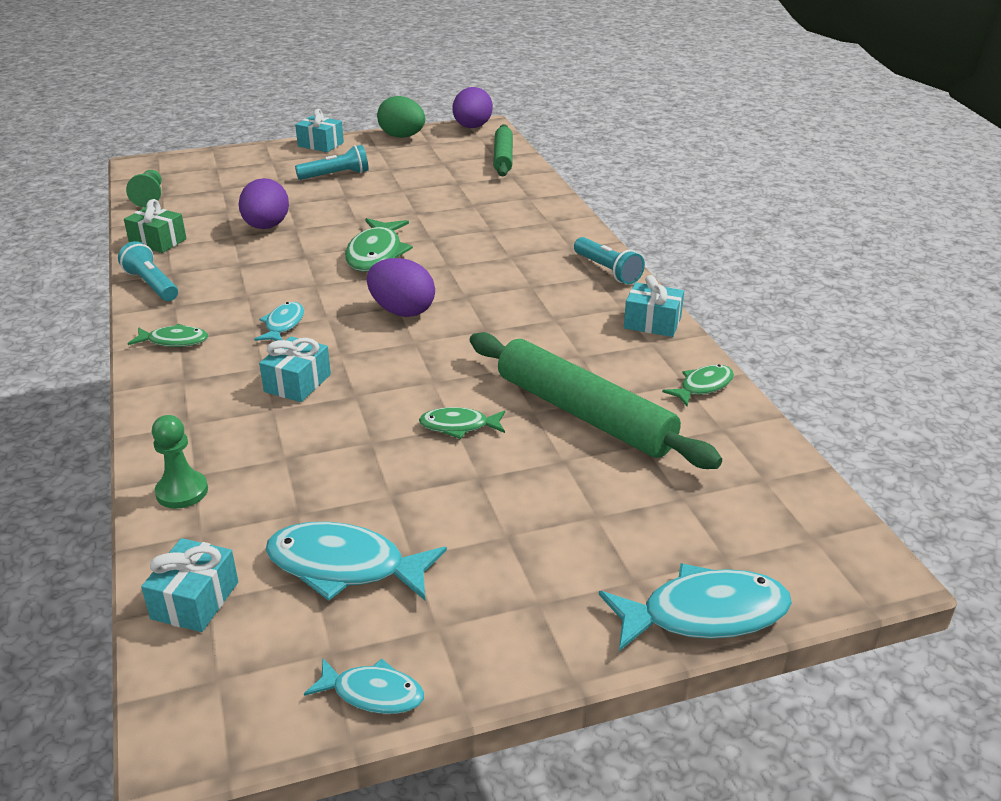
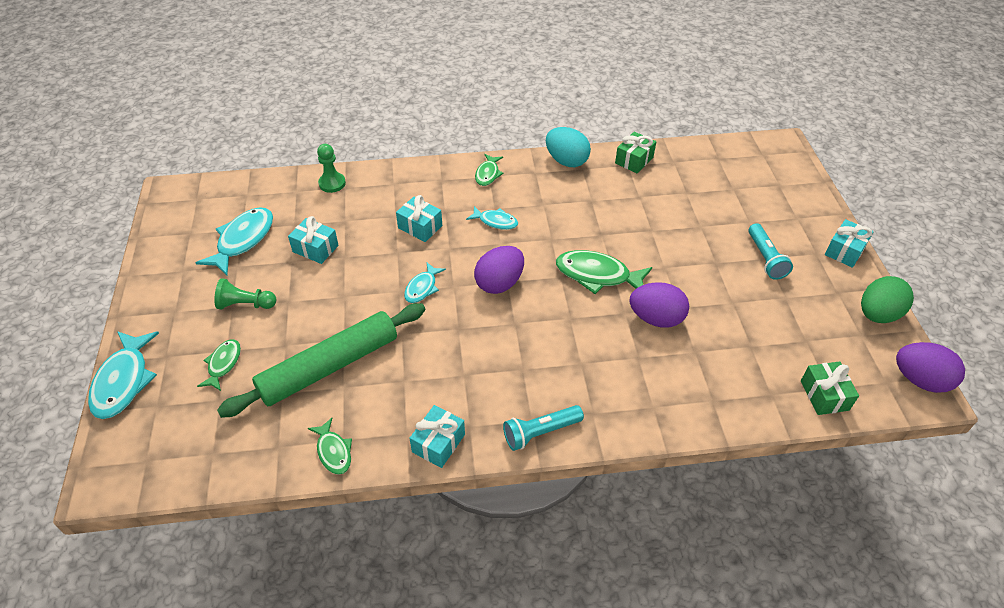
camera: 100 degrees right, 15 degrees up
(150, 197) = (715, 152): green pawn -> green pawn (245, 304)
(152, 285) = (566, 161): turquoise flashlight -> turquoise egg
(195, 600) = (248, 191): turquoise gift -> turquoise gift (315, 249)
(266, 227) = (655, 214): purple egg -> purple egg (656, 318)
(373, 693) = (157, 245): turquoise fish -> turquoise fish (422, 288)
(459, 426) = (342, 298): green fish -> green fish (223, 364)
(503, 158) = (824, 395): green rolling pin -> green gift

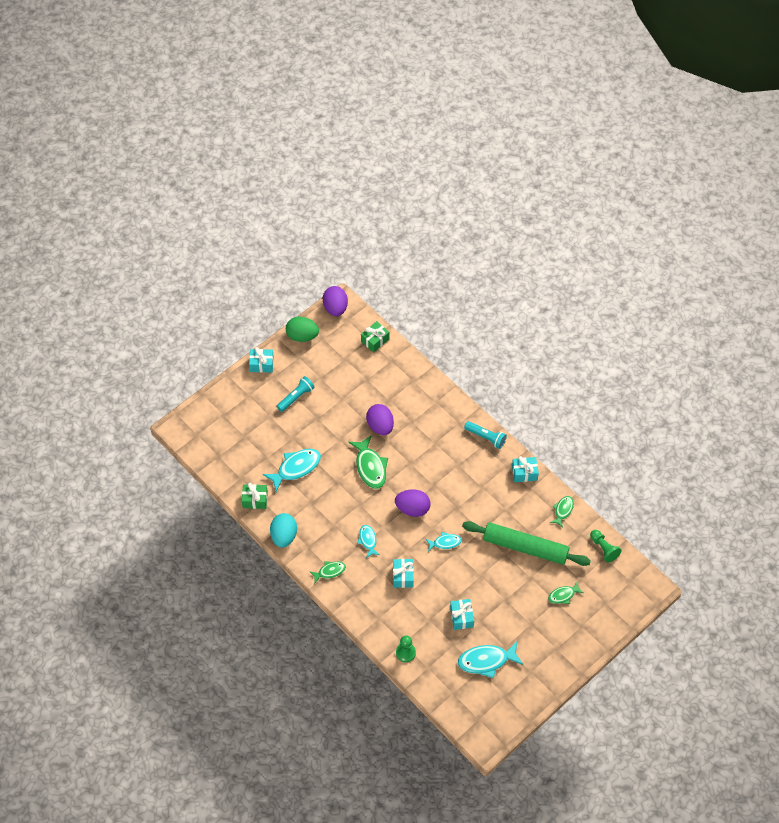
camera: 125 degrees left, 10 degrees up
(123, 381) = (608, 631): turquoise fish -> turquoise fish (296, 468)
(245, 304) = (524, 618): green pawn -> green pawn (604, 548)

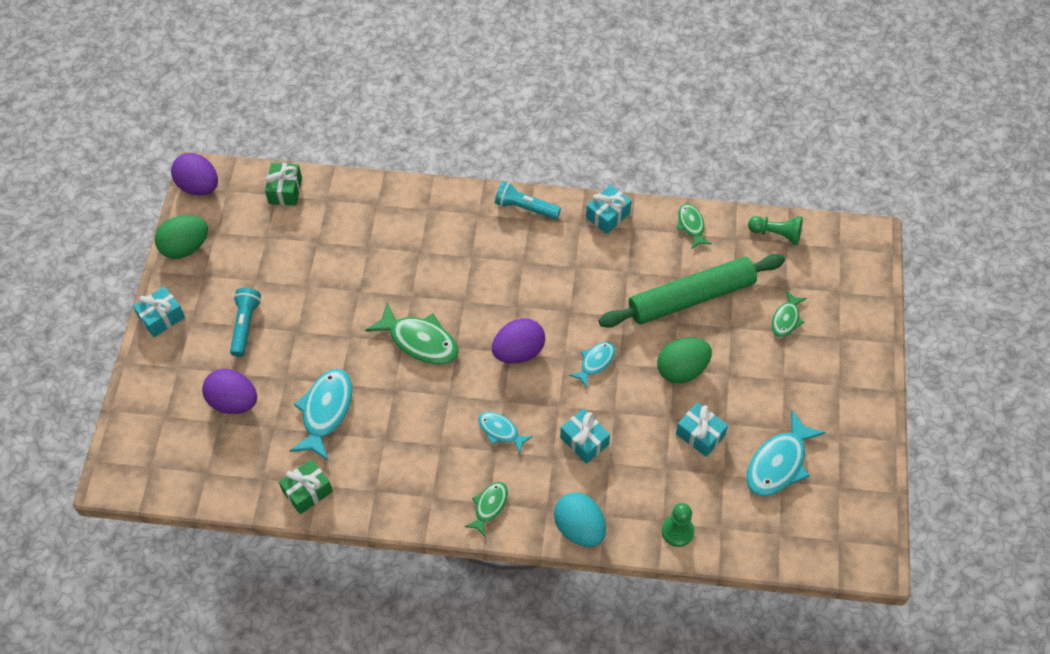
camera: 40 degrees left, 0 degrees up
(284, 536) = (388, 508): turquoise egg -> turquoise egg (579, 528)
(380, 426) = (386, 284): purple egg -> purple egg (233, 402)
(484, 579) = (682, 370): none -> green egg
(486, 437) = (525, 208): turquoise flashlight -> turquoise flashlight turned 150 degrees counterclockwise

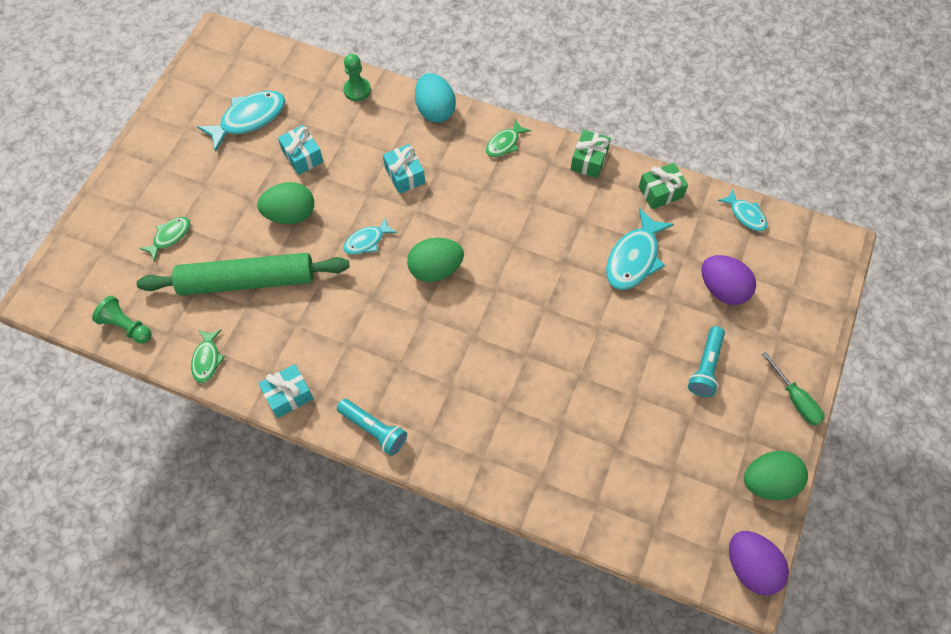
camera: 165 degrees left, 5 degrees up
(161, 317) = (795, 399): turquoise gift -> green screwdriver
(285, 190) = (645, 531): green gift -> green gift (589, 160)
(419, 341) = (529, 305): green fish -> none
(500, 431) = (476, 201): turquoise fish -> turquoise fish (745, 215)
(518, 352) = (435, 269): purple egg -> green egg

